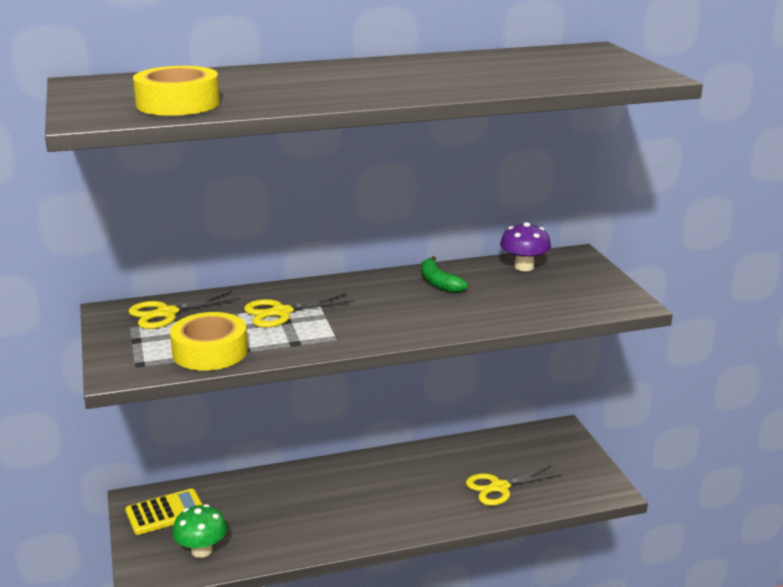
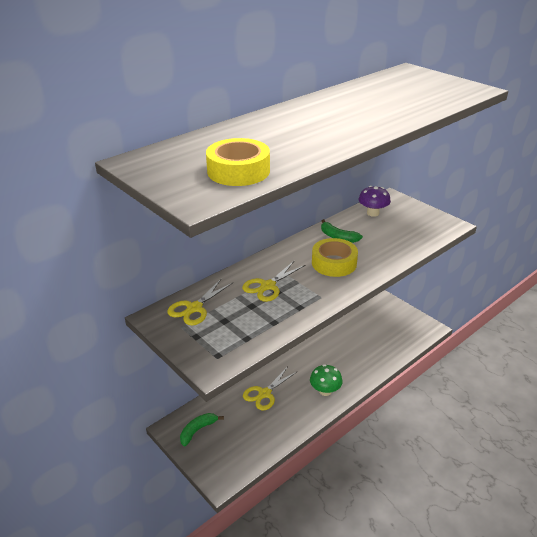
camera: 25 degrees left, 10 degrees up
(165, 513) = (197, 430): yellow calculator -> green banana
(201, 550) = (241, 449): green mushroom -> green mushroom (325, 391)
(210, 352) = (254, 331): yellow tape -> yellow tape (334, 263)
(499, 487) = (375, 345): yellow scissors -> yellow scissors (264, 394)

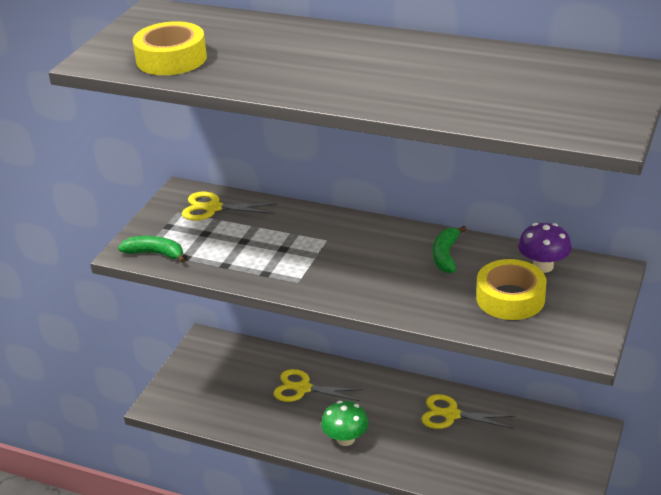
camera: 65 degrees right, 0 degrees up
(197, 430) = (213, 360): green banana -> green banana (155, 253)
(267, 286) = (289, 239): yellow scissors -> yellow scissors (451, 414)
(334, 263) = (379, 270): yellow tape -> yellow tape (510, 298)

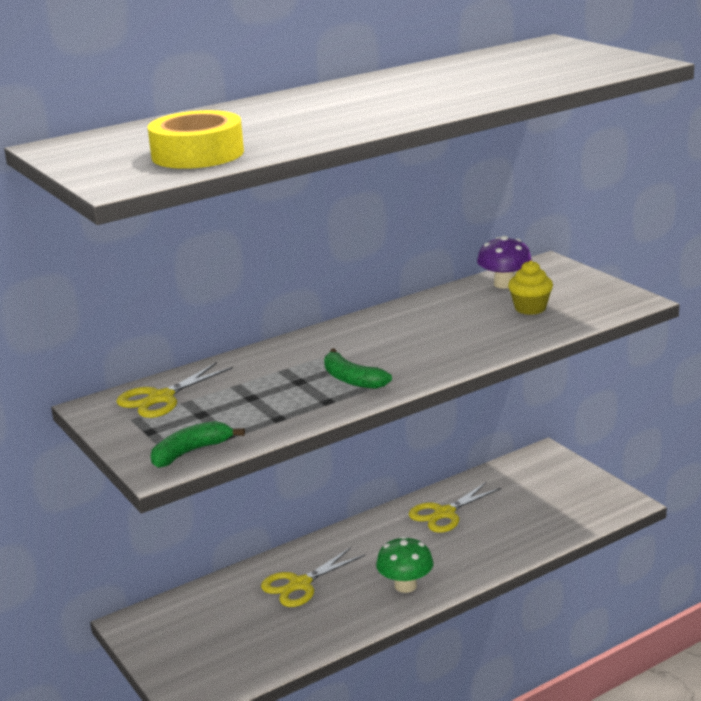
camera: 55 degrees left, 10 degrees down
(445, 255) = (430, 315): green banana -> green banana (352, 379)
(510, 298) = (530, 308): yellow tape -> yellow cupcake

